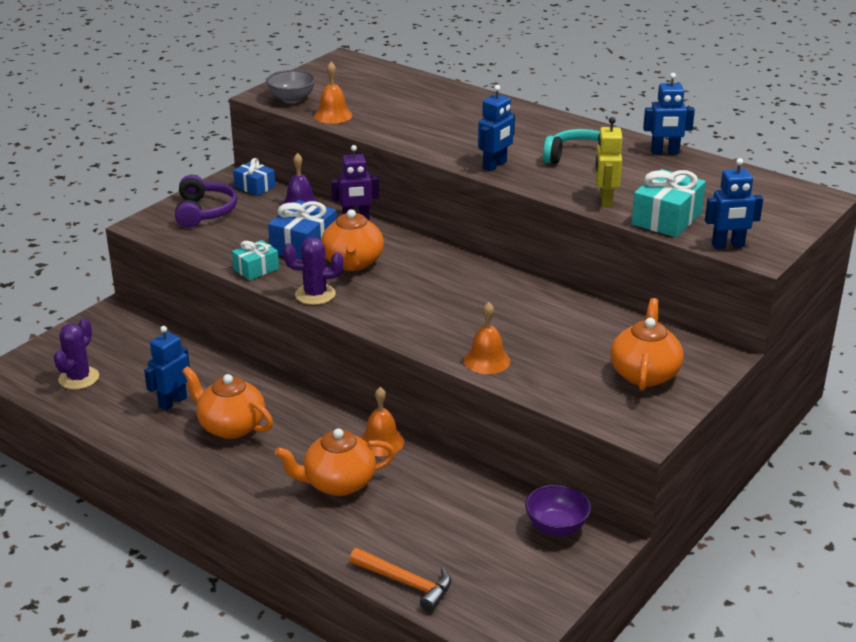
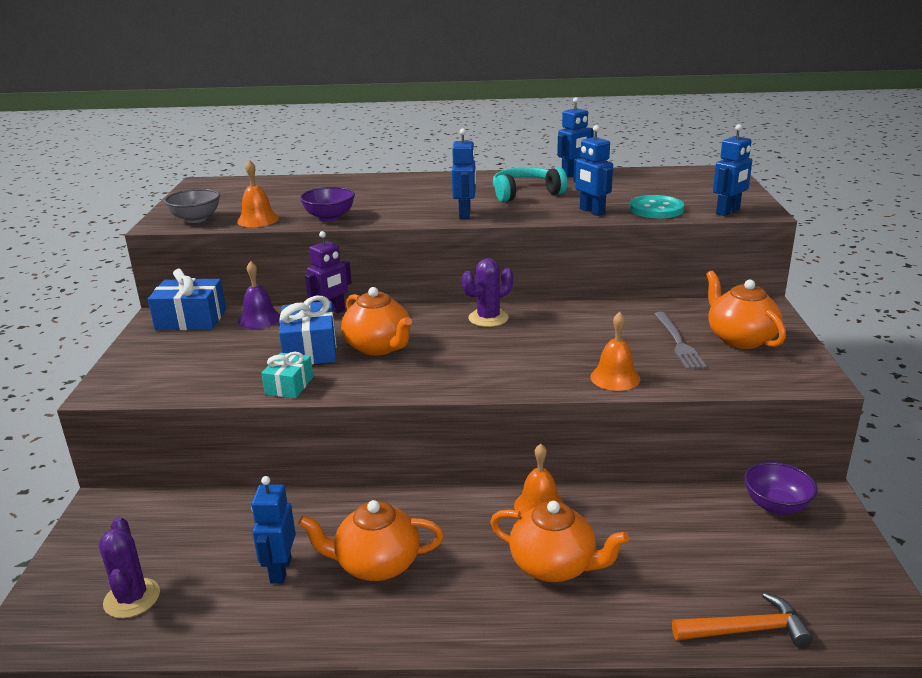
camera: 35 degrees left, 5 degrees down
(204, 211) = (163, 356): purple headphones -> none
(255, 187) = (191, 319): blue gift -> blue gift, size x1.61
(315, 294) = (381, 385): purple cactus -> purple cactus (488, 318)
(338, 483) = (554, 566): orange teapot -> orange teapot turned 105 degrees counterclockwise
(387, 131) = (329, 217): none -> purple bowl
(586, 355) = (678, 342): none -> grey fork
(605, 200) = (591, 211): yellow robot -> blue robot
(666, 219) = (656, 209): turquoise gift -> turquoise button

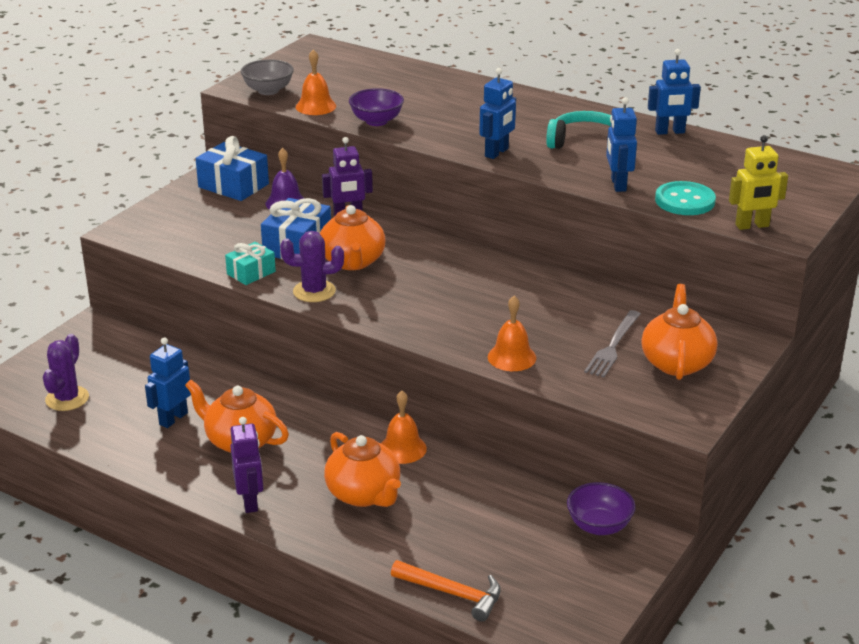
camera: 30 degrees right, 5 degrees up
(451, 626) = (250, 501): none -> purple robot
(488, 318) = (474, 265): purple cactus -> purple cactus (314, 291)
(728, 212) = (752, 226): blue robot -> yellow robot

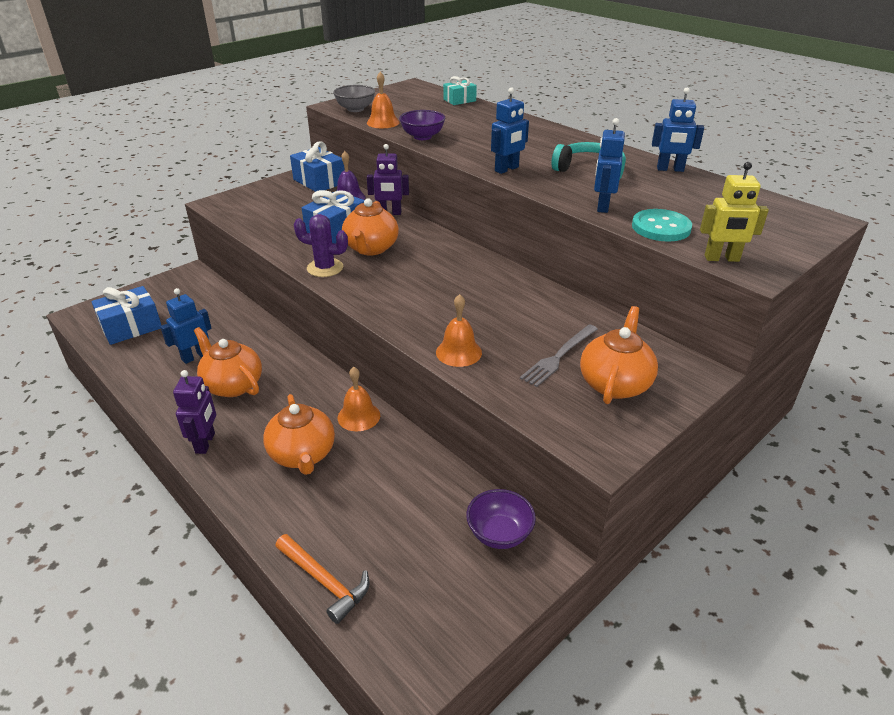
camera: 15 degrees right, 5 degrees up
(67, 399) = (131, 327): purple cactus -> blue gift
(251, 273) = (286, 246): turquoise gift -> turquoise gift (459, 100)

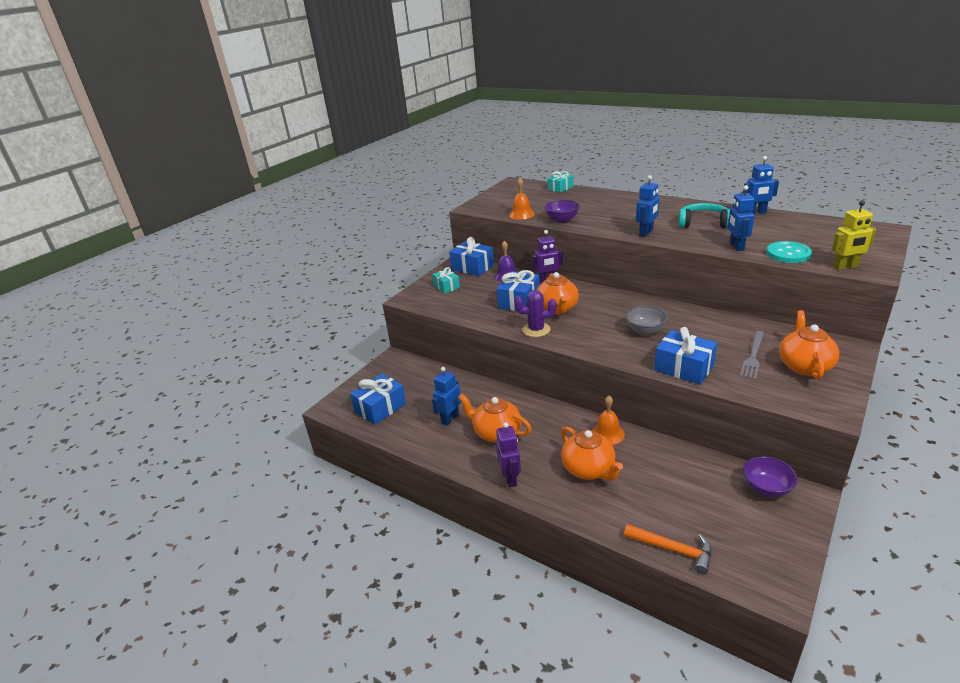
camera: 10 degrees left, 5 degrees down
(270, 198) = (446, 286): none -> turquoise gift
(355, 109) = (490, 208): grey bowl -> grey bowl (645, 331)
(458, 352) = (684, 368): orange bell -> blue gift

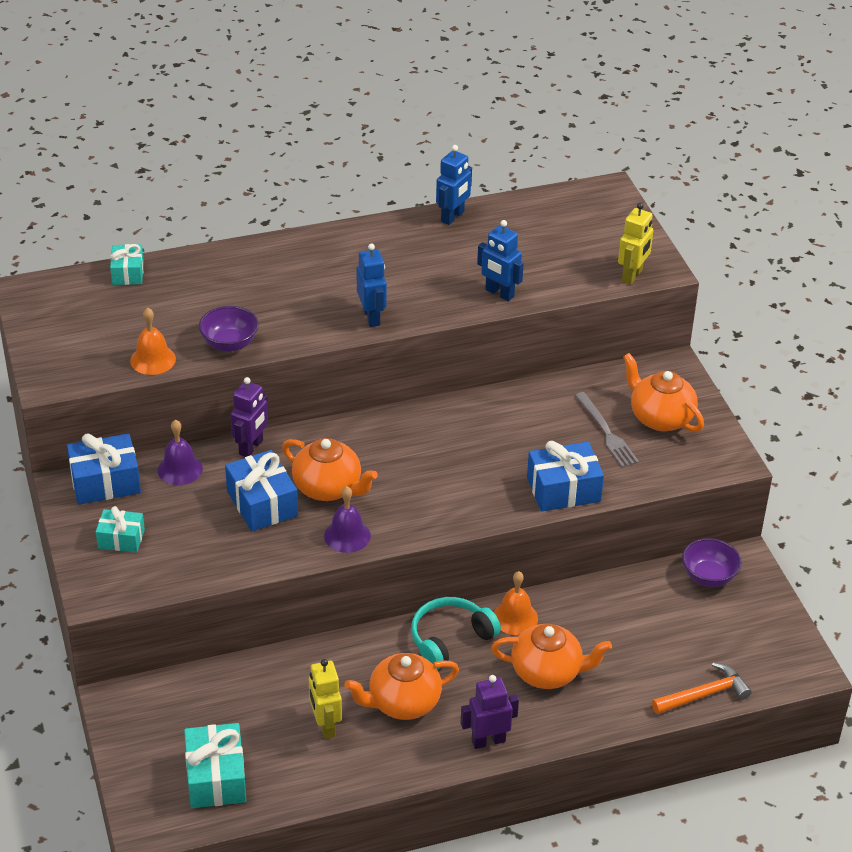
camera: 55 degrees left, 10 degrees up
(380, 408) = (216, 777): blue gift -> turquoise gift
(450, 419) = (325, 725): blue robot -> yellow robot
(510, 478) = (488, 741): purple robot -> purple robot turned 45 degrees counterclockwise
(536, 330) = (347, 535): purple cactus -> purple bell
(645, 331) = (468, 461): grey bowl -> none
(703, 223) = (417, 266): turquoise headphones -> turquoise headphones (450, 639)
(788, 254) = (562, 280): turquoise button -> none

